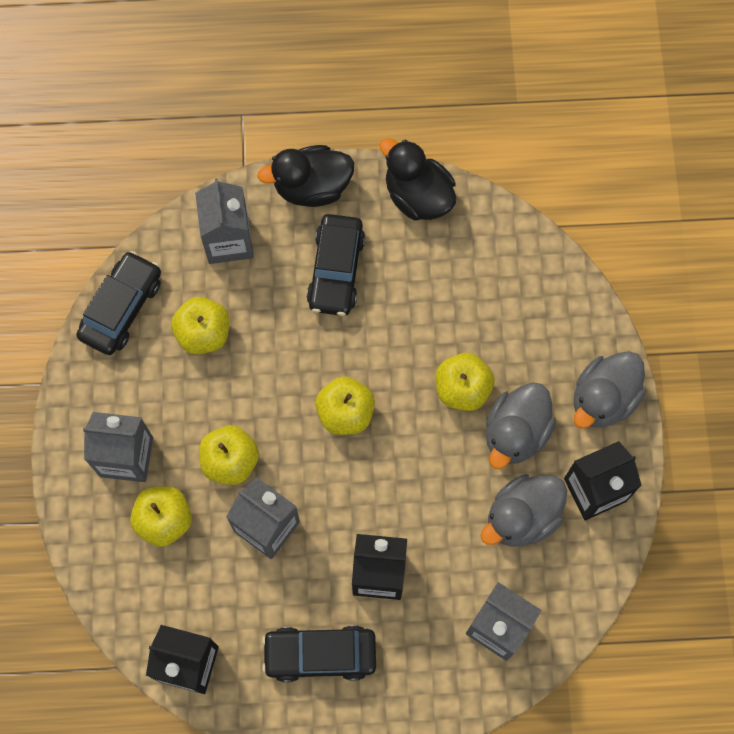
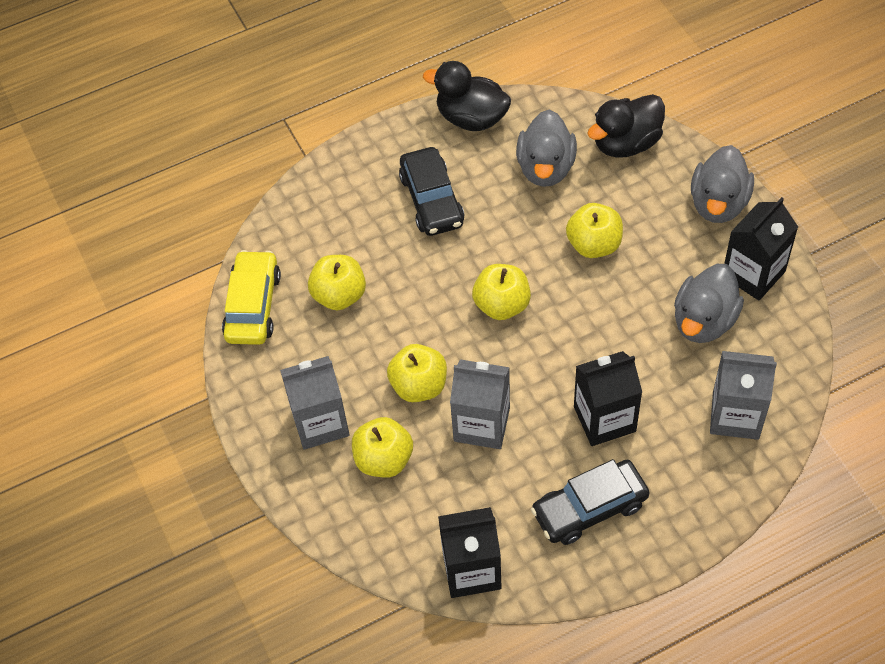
camera: 20 degrees left, 15 degrees down
(122, 308) = (253, 306): black car -> yellow car
(228, 240) = (323, 215): grey carton -> none
(312, 187) = (375, 147): black duck -> black duck (626, 143)
(515, 433) = (660, 259): grey duck -> grey duck (545, 168)

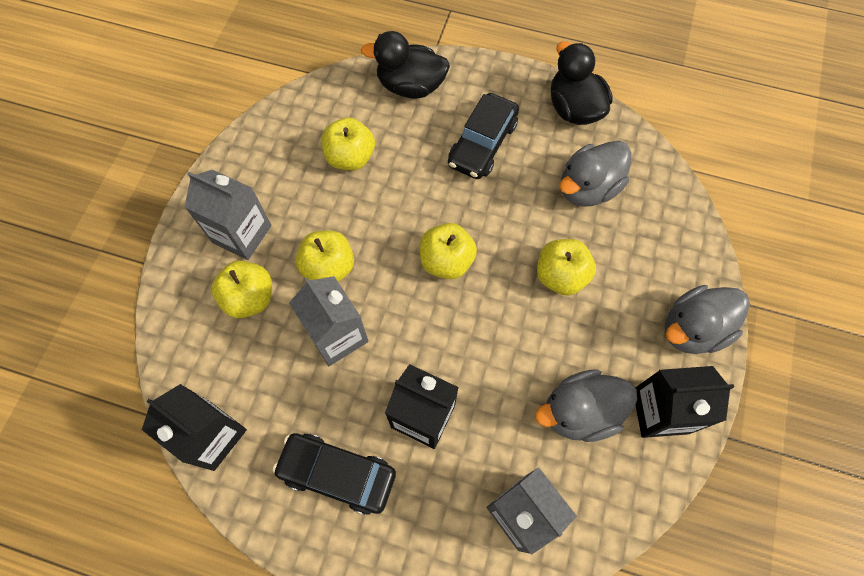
camera: 40 degrees right, 10 degrees up
(253, 306) = (292, 117): yellow car -> none
(626, 143) = (668, 220): black duck -> black duck (410, 86)

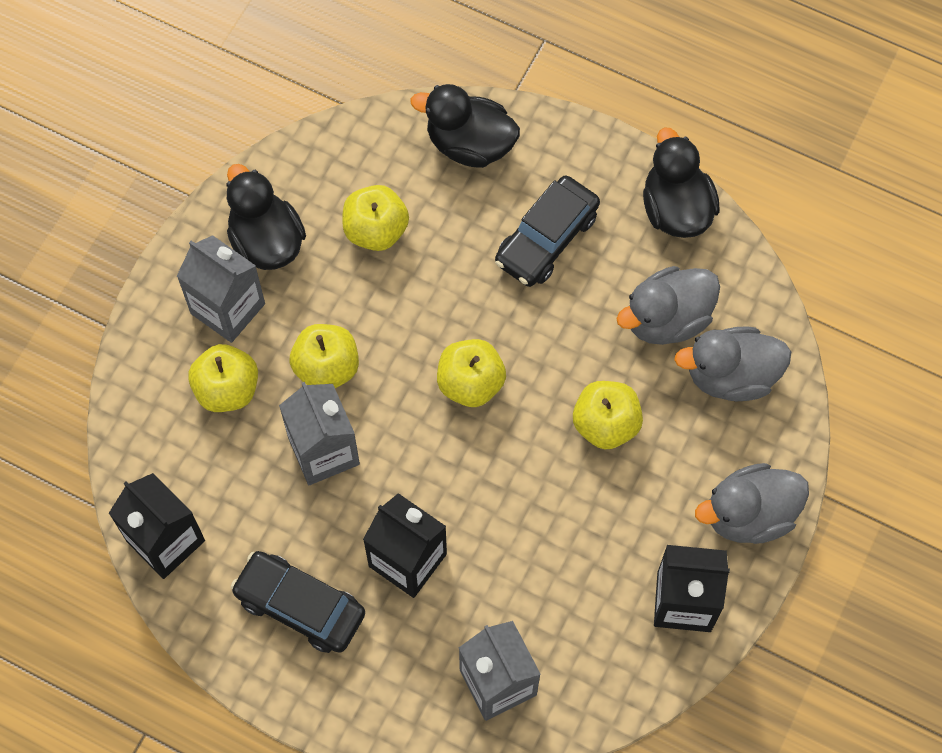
camera: 10 degrees right, 0 degrees up
(266, 178) = (266, 241): none -> black duck
(580, 412) = (589, 586): grey duck -> grey duck (731, 376)

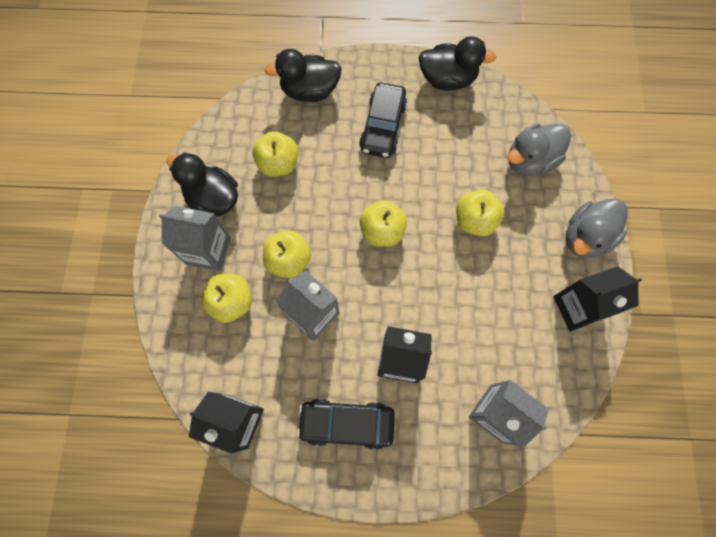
camera: 25 degrees left, 5 degrees up
(667, 319) = (476, 143): grey duck -> none
(676, 209) = (447, 79): black duck -> black duck turned 135 degrees clockwise

